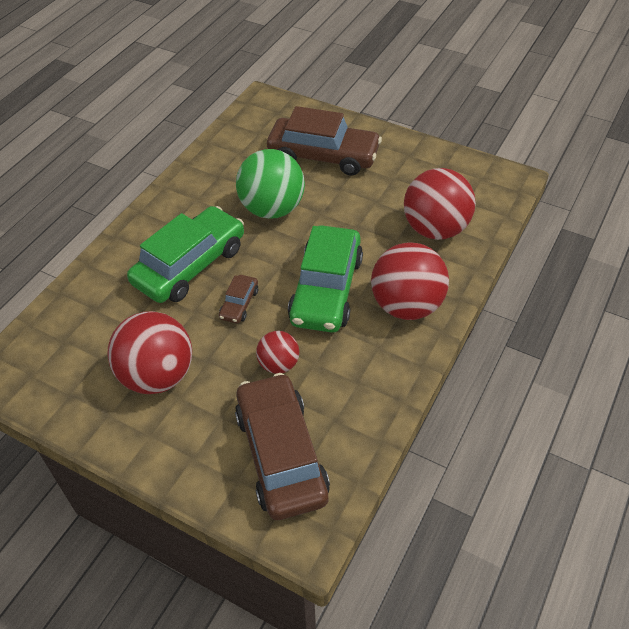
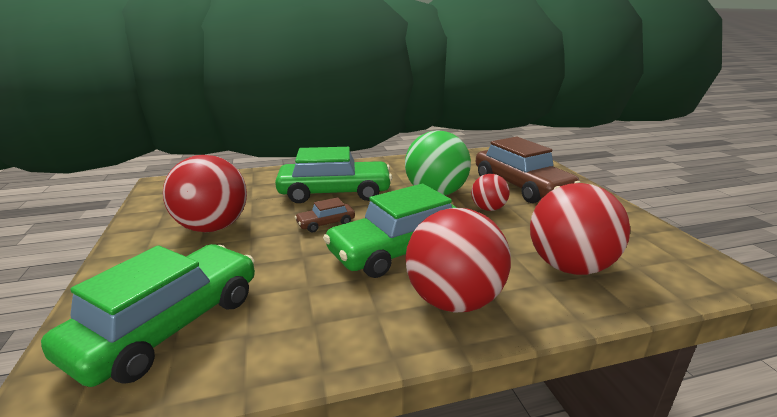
camera: 45 degrees right, 25 degrees down
(278, 364) = (284, 269): red ball -> red ball (488, 209)
(281, 454) = (169, 325): brown car -> green car

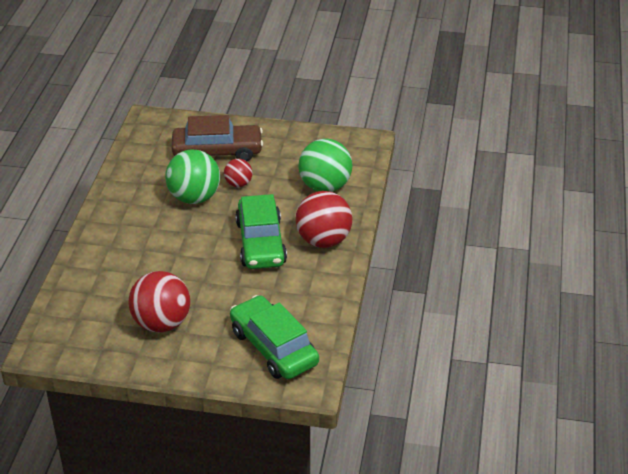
camera: 65 degrees left, 15 degrees up
(326, 223) = (200, 266): brown car -> none
(335, 193) = (149, 249): green car -> none
(569, 267) = (325, 186): red ball -> green ball

